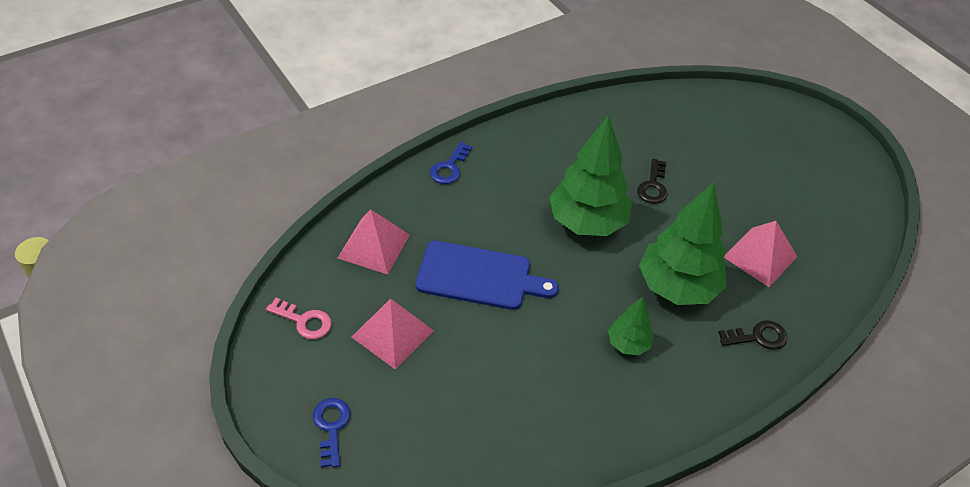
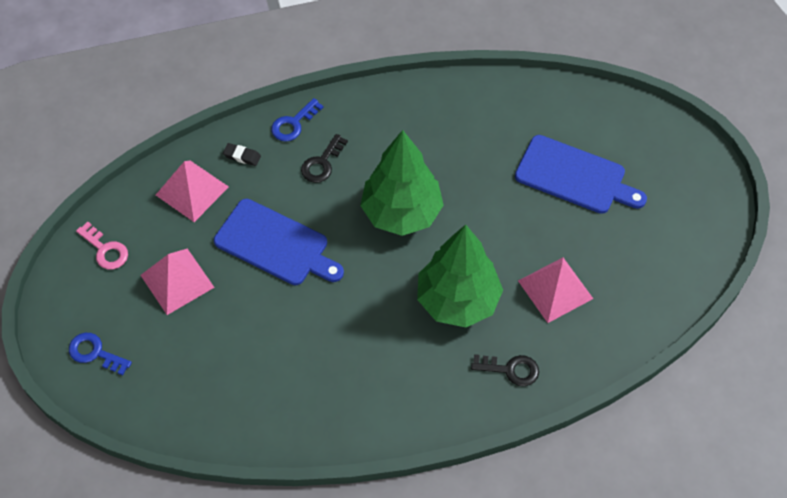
camera: 20 degrees right, 10 degrees up
(331, 427) = (95, 353): blue key -> blue key turned 75 degrees counterclockwise
(411, 205) = (242, 156): none -> black eraser
(628, 344) = (384, 345): green tree -> none
(653, 186) = (485, 189): black key -> black key (322, 163)
(726, 159) = (574, 176): none -> blue cutting board

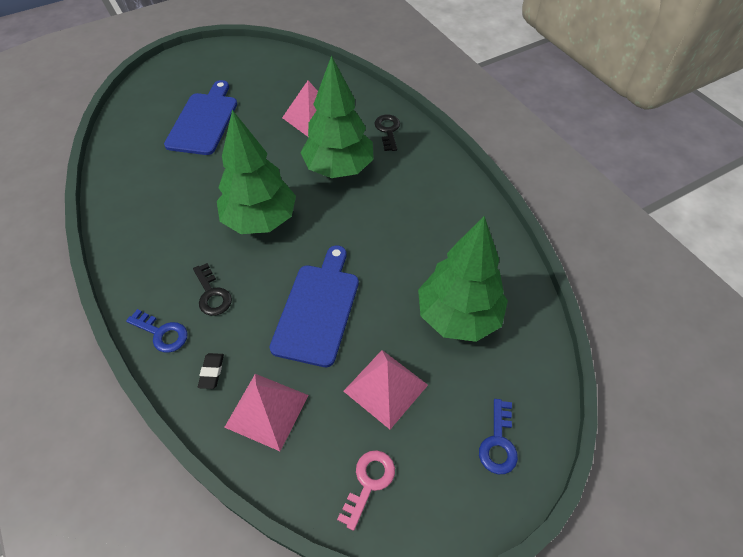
camera: 105 degrees left, 5 degrees down
(224, 362) = (458, 316): none -> green tree
(322, 163) = (212, 294): black key -> black key turned 45 degrees clockwise

